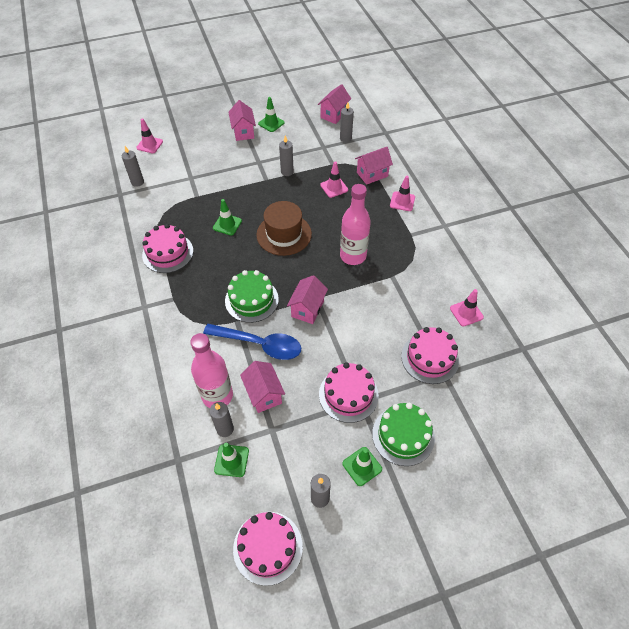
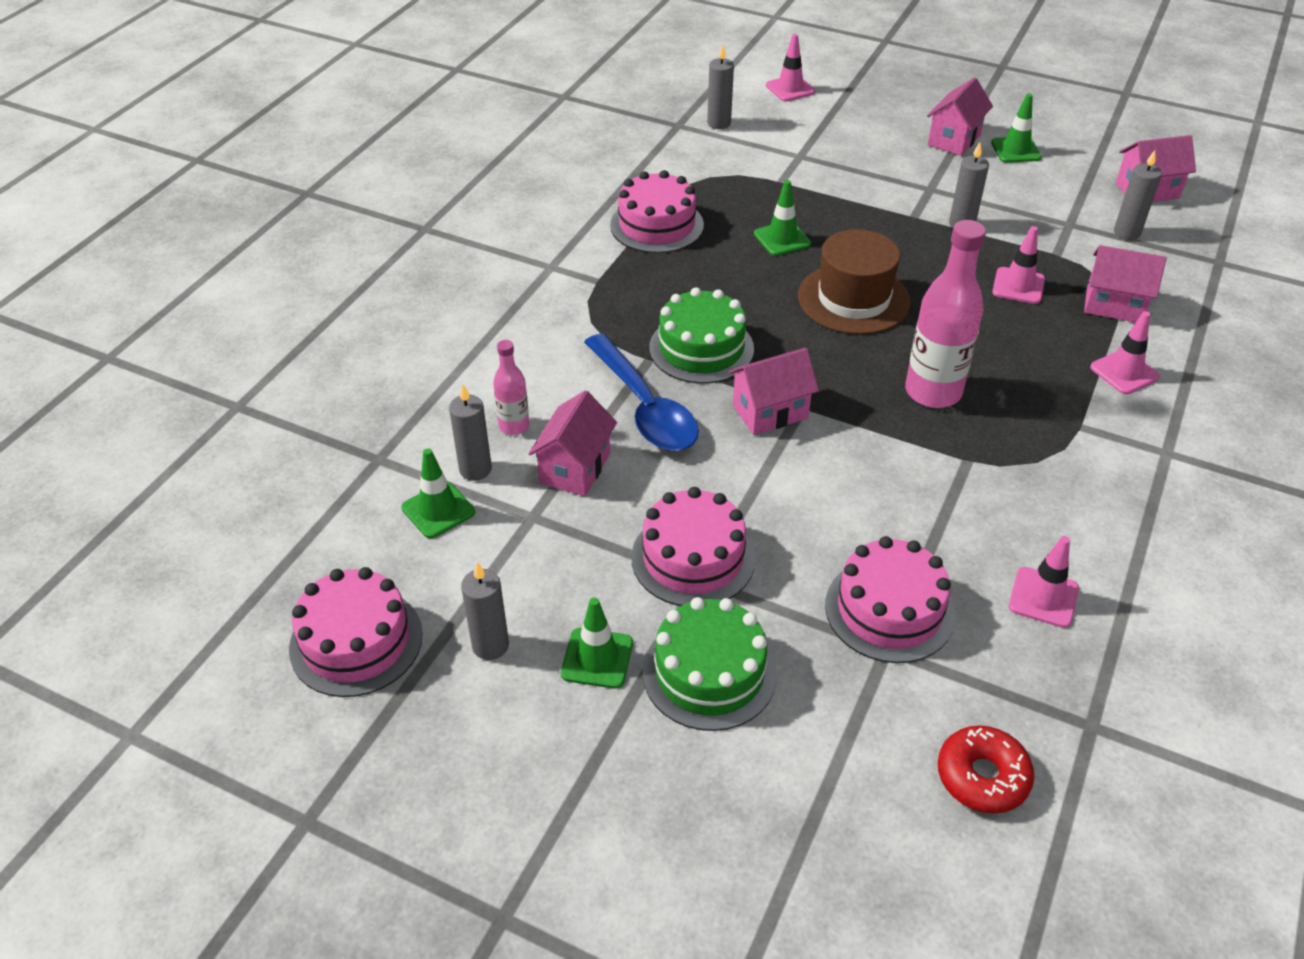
camera: 45 degrees right, 10 degrees down
(217, 396) = (514, 426): pink bottle -> pink bottle, size x0.53
(515, 395) = (982, 777): none -> red donut

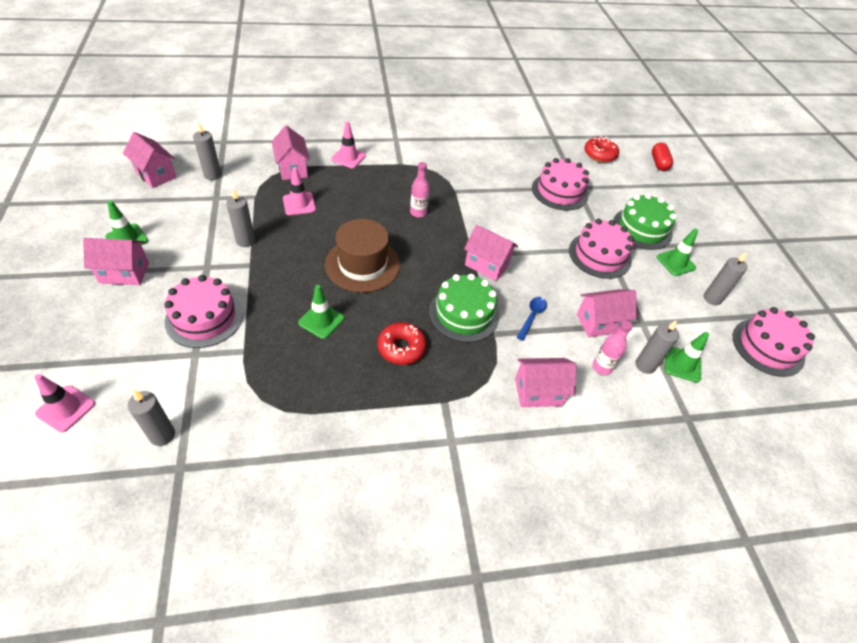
camera: 130 degrees left, 5 degrees up
(539, 352) = (538, 392): none -> pink house
(644, 407) = (532, 316): blue spoon -> blue spoon, size x0.47
(657, 225) = (353, 401): pink cake -> pink cake (204, 317)
(693, 279) = (401, 348): none -> red donut
(891, 893) = (658, 163): none -> red capsule
(933, 392) = (418, 213): pink bottle -> pink bottle, size x0.53
(1043, 597) = (510, 156): pink traffic cone -> none

